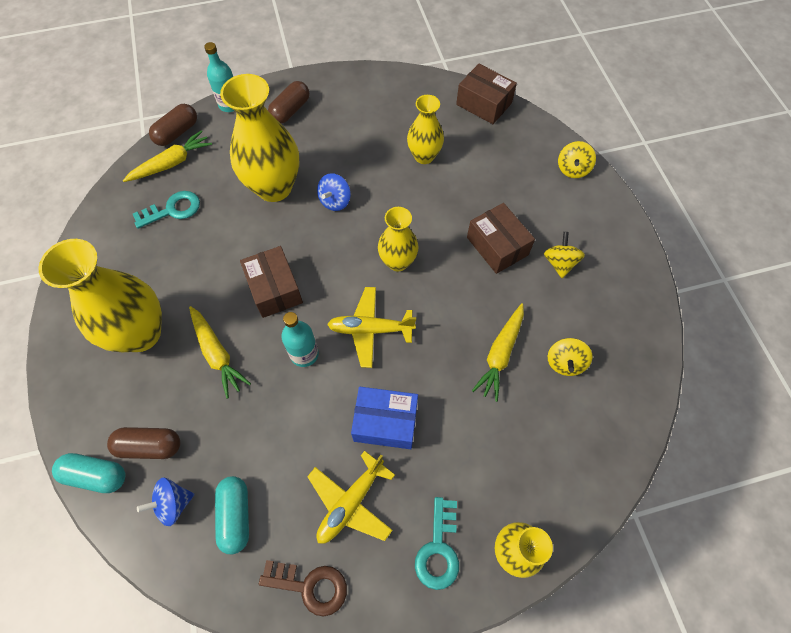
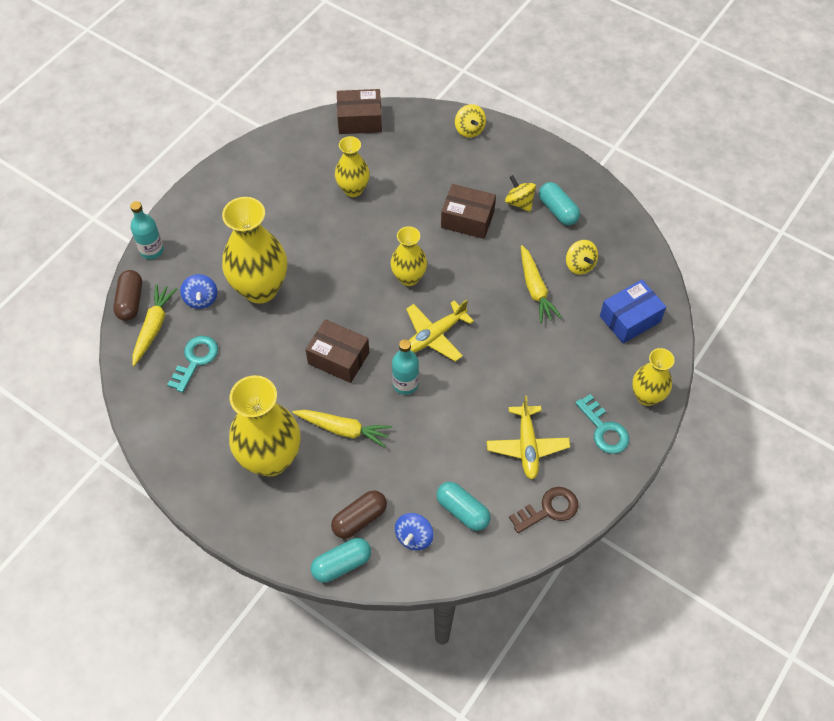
camera: 40 degrees left, 5 degrees down
(290, 110) = (209, 222): brown capsule -> none
(335, 201) = (319, 267): blue spinning top -> blue spinning top (201, 299)
(385, 422) = (502, 384): blue box -> blue box (630, 319)
(590, 295) = (558, 210): none -> turquoise capsule

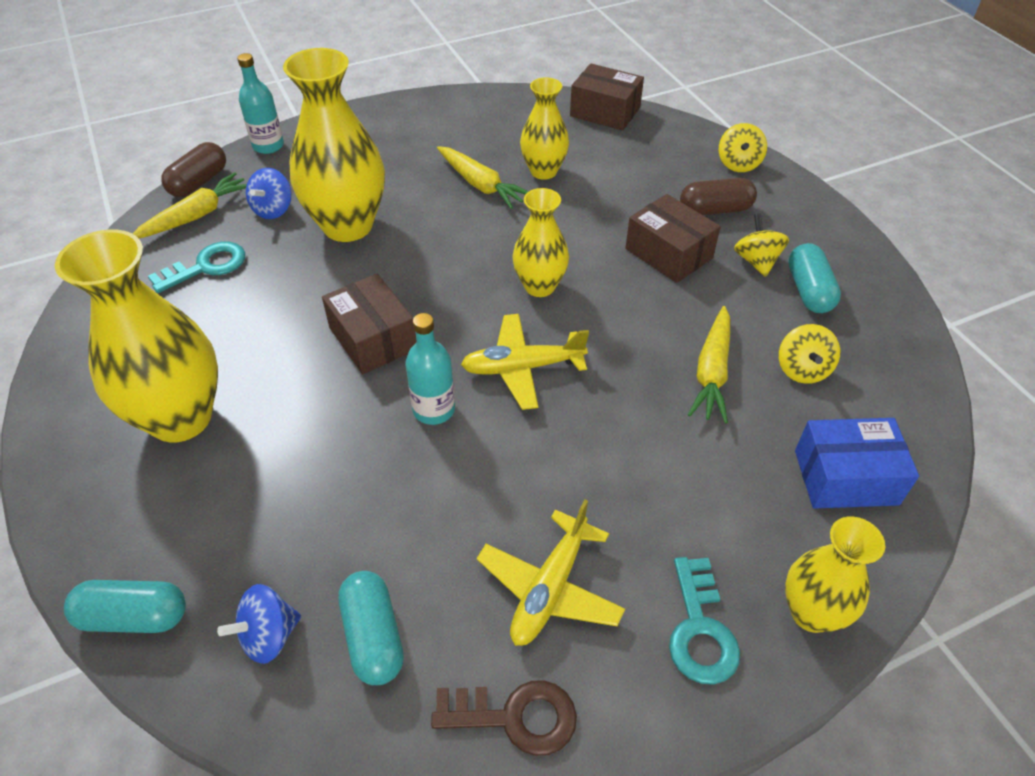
camera: 30 degrees right, 10 degrees down
(343, 429) = (303, 427): yellow carrot -> yellow carrot (481, 185)
(359, 519) = (217, 562): brown capsule -> brown capsule (715, 210)

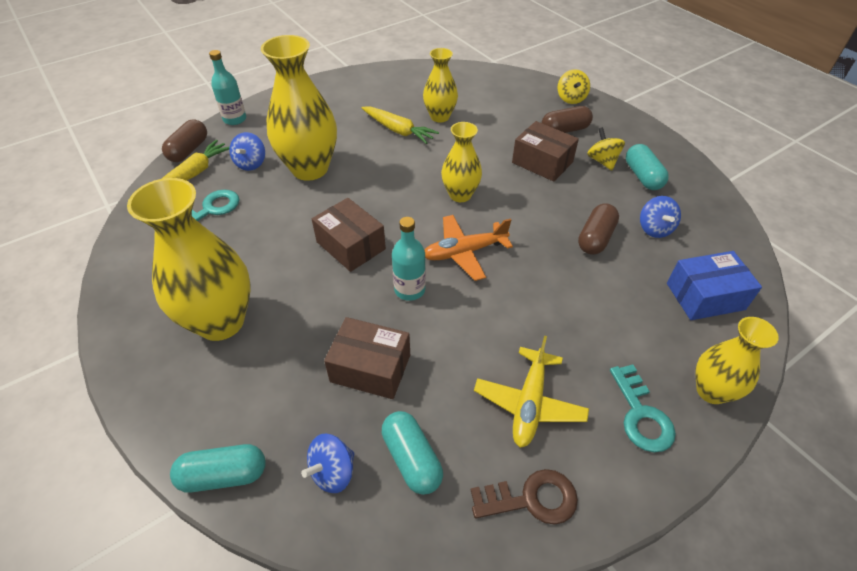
camera: 10 degrees left, 0 degrees up
(522, 368) = (464, 252): yellow plane -> orange plane
(605, 112) = (470, 73): brown box -> brown box (370, 368)
(712, 372) = (595, 238): yellow carrot -> brown capsule
(802, 369) = (654, 229): yellow spinning top -> blue spinning top

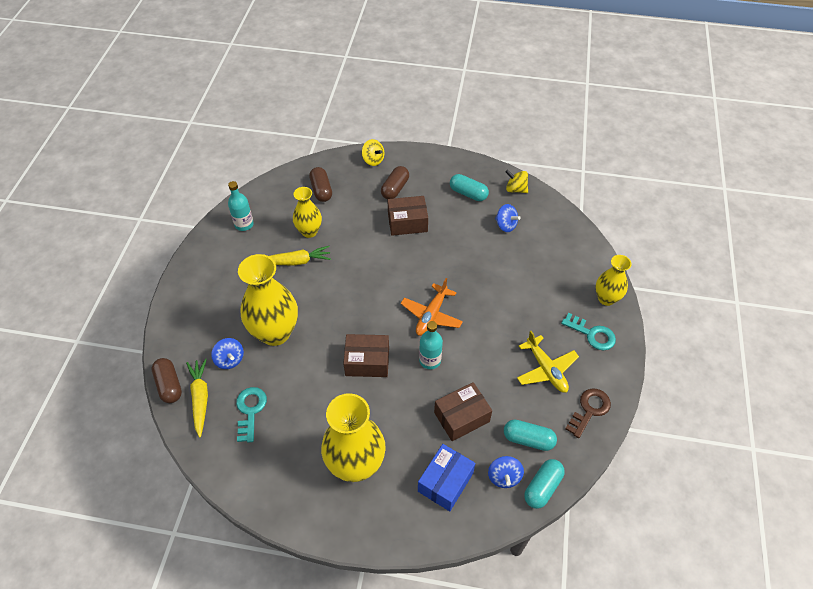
camera: 45 degrees left, 5 degrees up
(224, 475) = (460, 525): turquoise capsule -> turquoise capsule (542, 487)
(235, 119) = (167, 337): turquoise bottle -> turquoise bottle (244, 224)
(460, 195) = (387, 280): yellow vase -> none
(595, 238) = (485, 253): brown capsule -> brown capsule (321, 190)
(602, 161) = (438, 197): yellow spinning top -> yellow spinning top (515, 189)
(705, 296) = (562, 249): blue box -> blue box (445, 482)

